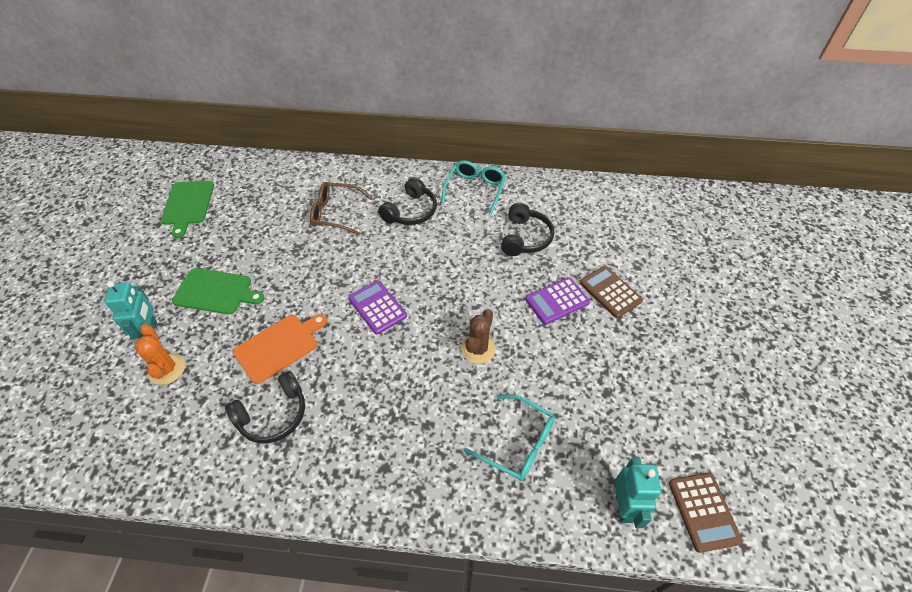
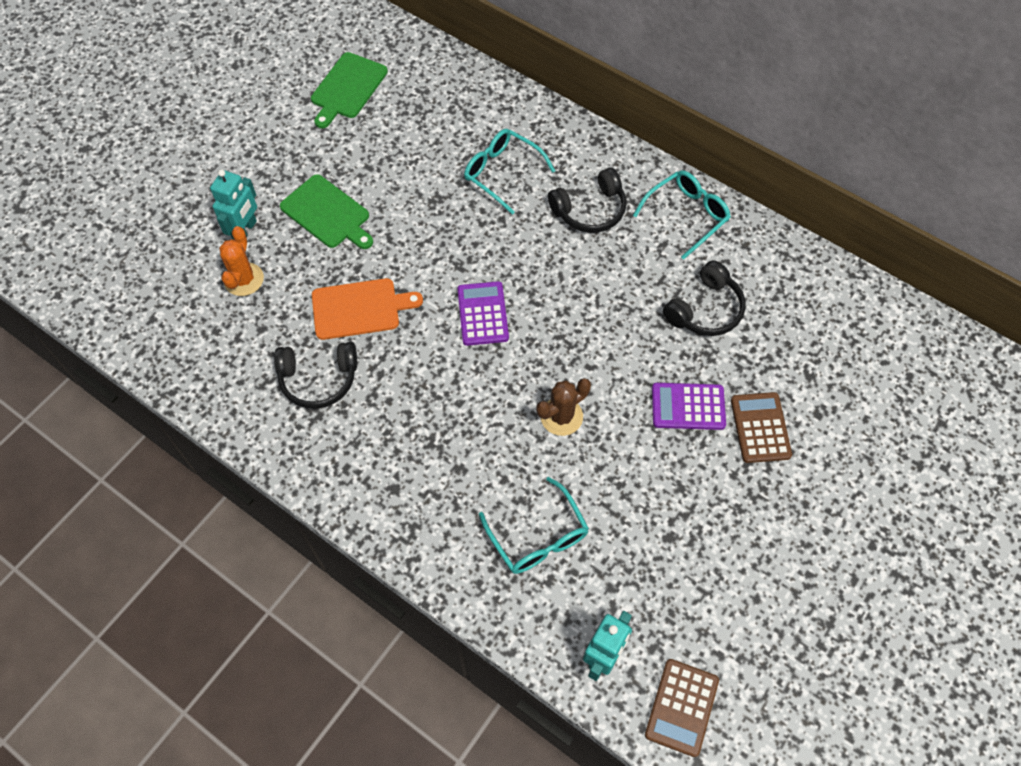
camera: 30 degrees right, 10 degrees up
(336, 213) = (502, 173): brown glasses -> turquoise glasses

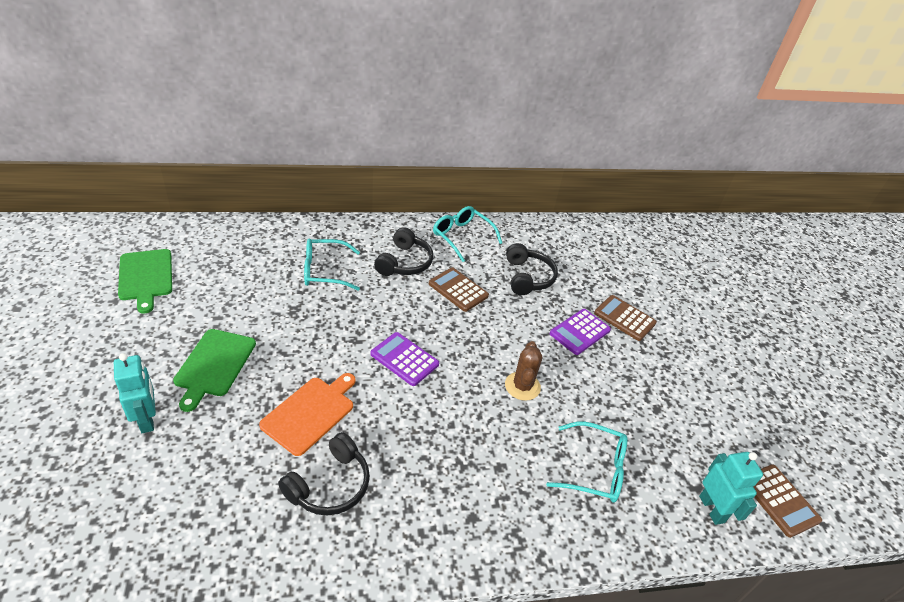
camera: 50 degrees left, 20 degrees down
(244, 279) = (183, 456): orange cactus -> none
(327, 213) = (214, 365): green cutting board -> green cutting board turned 105 degrees clockwise
(611, 276) = (458, 290): none -> brown calculator
(686, 215) = (462, 237): turquoise glasses -> turquoise glasses turned 45 degrees counterclockwise

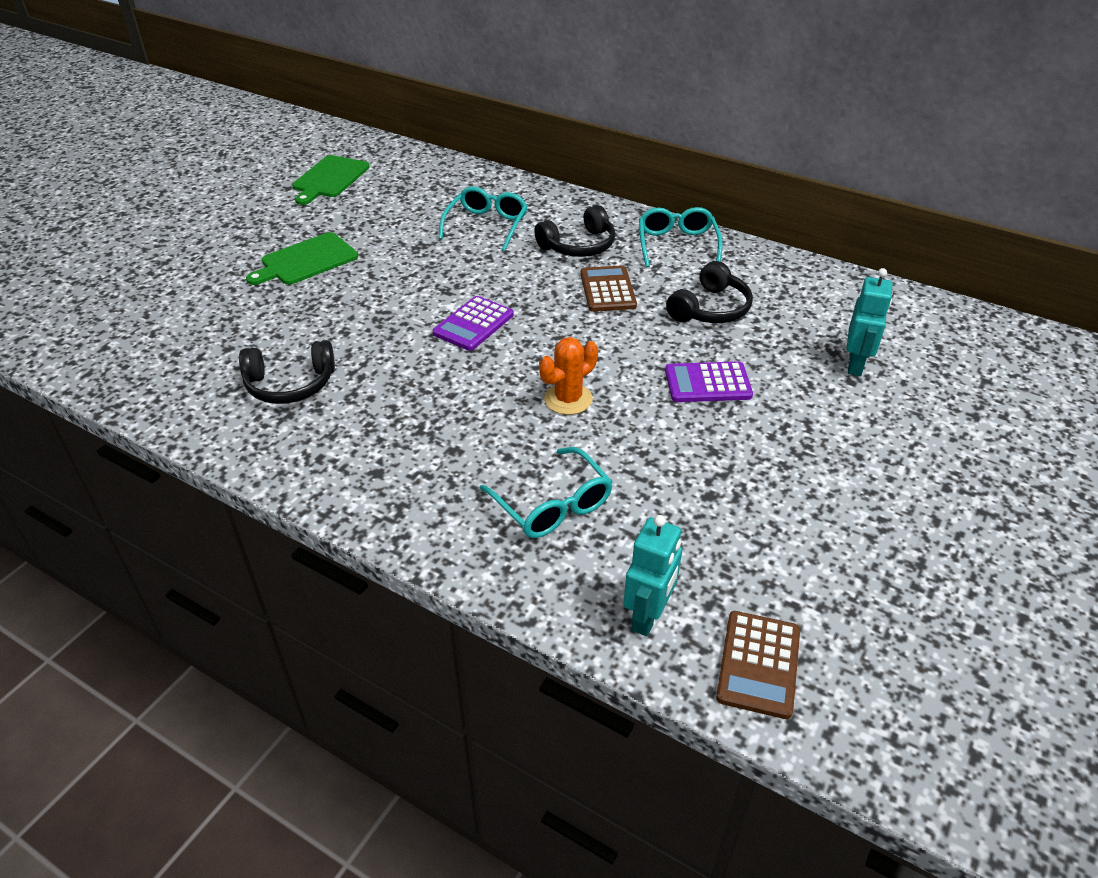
camera: 45 degrees right, 0 degrees up
(147, 419) = (217, 277): turquoise robot -> turquoise robot (855, 364)
(310, 412) = (339, 327): orange cutting board -> none
(324, 271) = (486, 225): turquoise glasses -> turquoise glasses turned 75 degrees clockwise
(404, 359) = (473, 324): purple calculator -> purple calculator turned 135 degrees counterclockwise
(522, 386) = (568, 399): brown cactus -> orange cactus
(624, 318) = (791, 395): brown calculator -> none

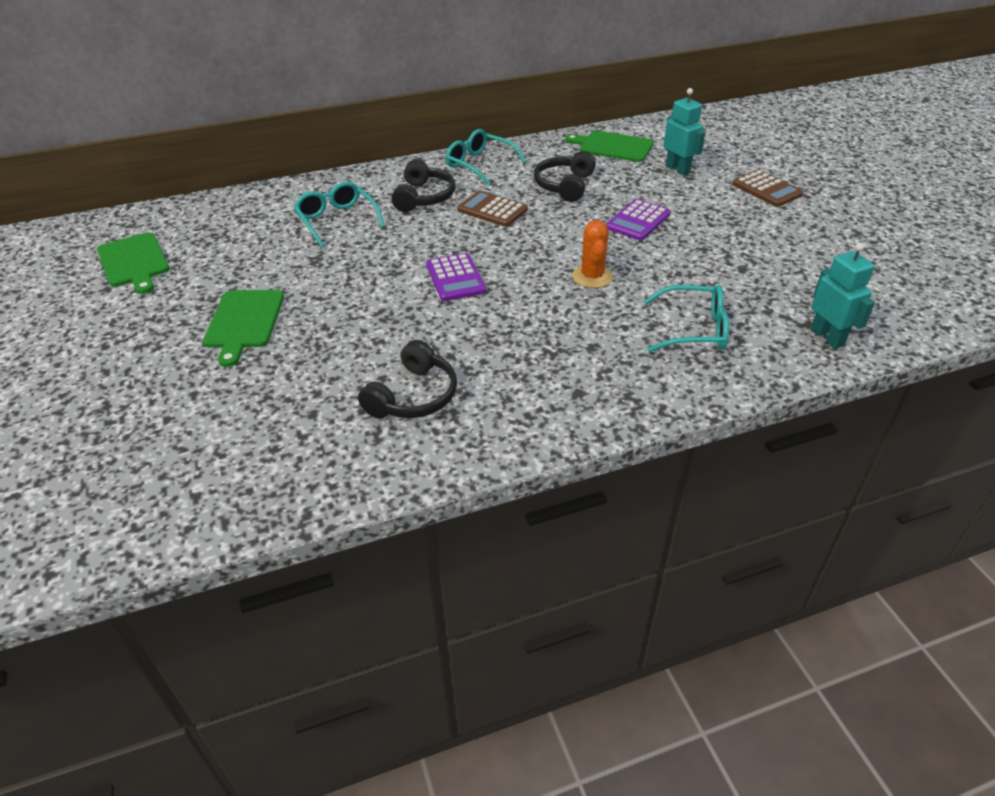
camera: 50 degrees left, 0 degrees up
(710, 309) = (565, 186): black headphones -> black headphones turned 150 degrees counterclockwise
(758, 664) = (894, 317): brown calculator -> brown calculator (766, 189)
(835, 302) = (613, 146): none -> green cutting board

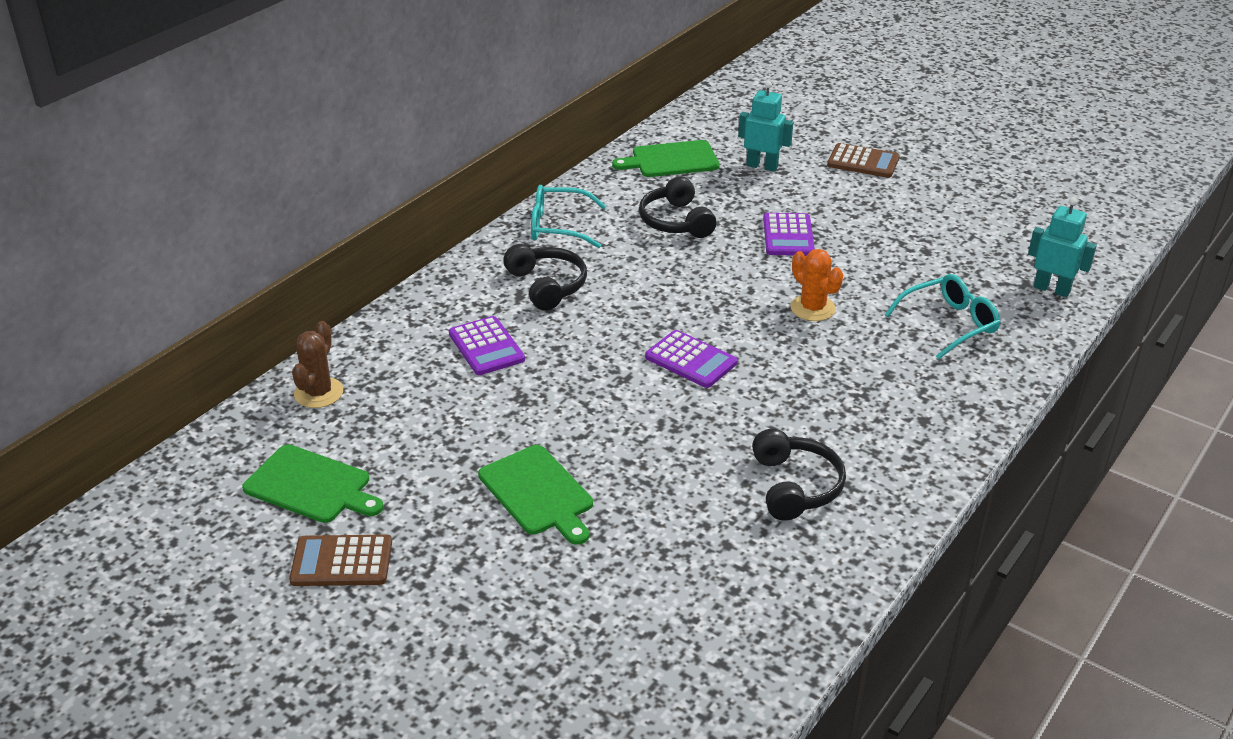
camera: 35 degrees left, 5 degrees down
(210, 212) = (318, 393): none -> brown cactus
(337, 220) = (486, 347): turquoise glasses -> purple calculator
(492, 210) = (636, 274): brown calculator -> brown calculator (342, 561)

